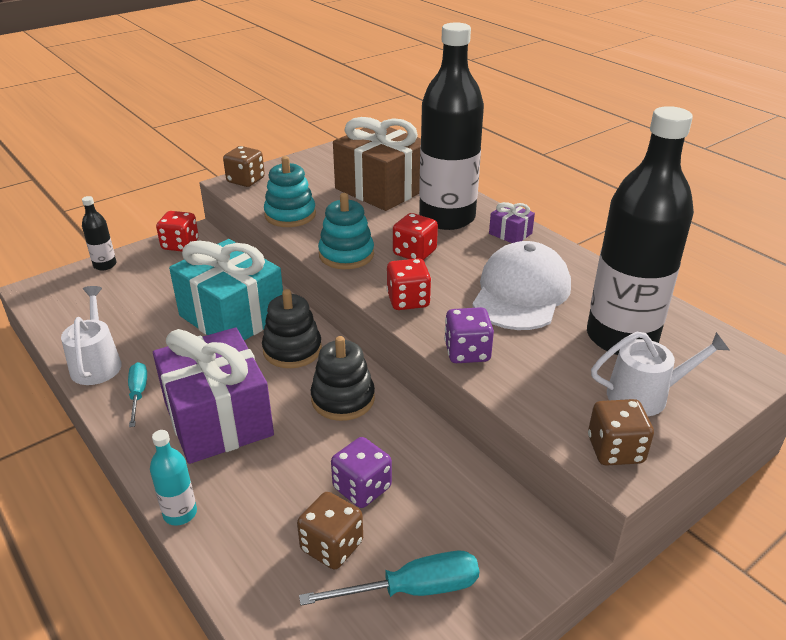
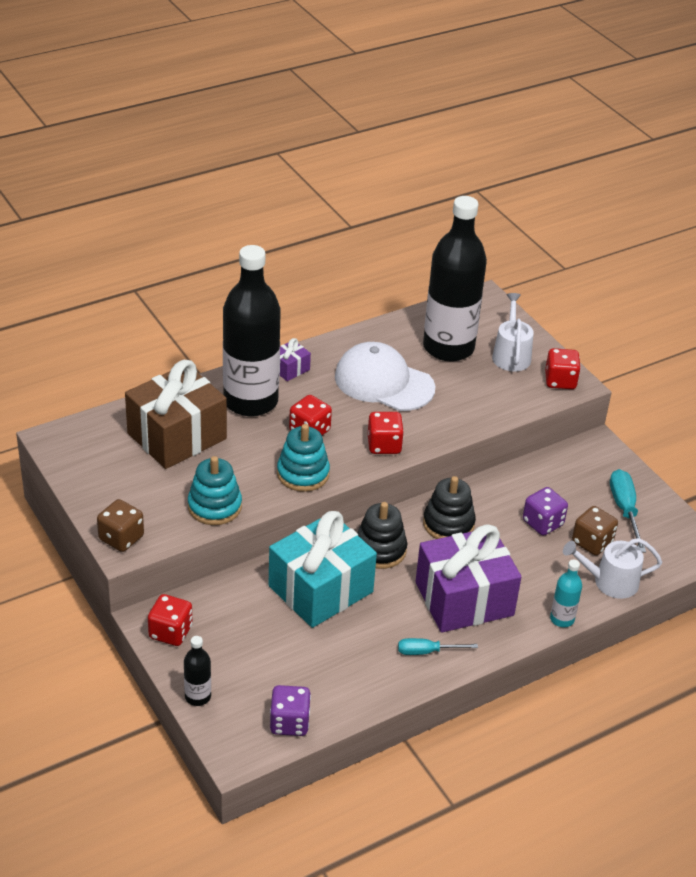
camera: 85 degrees left, 5 degrees up
(96, 363) = (379, 685): white watering can -> white watering can (610, 582)
(467, 352) = (456, 425): purple dice -> purple dice (289, 722)
(615, 450) = (560, 381): brown dice -> red dice

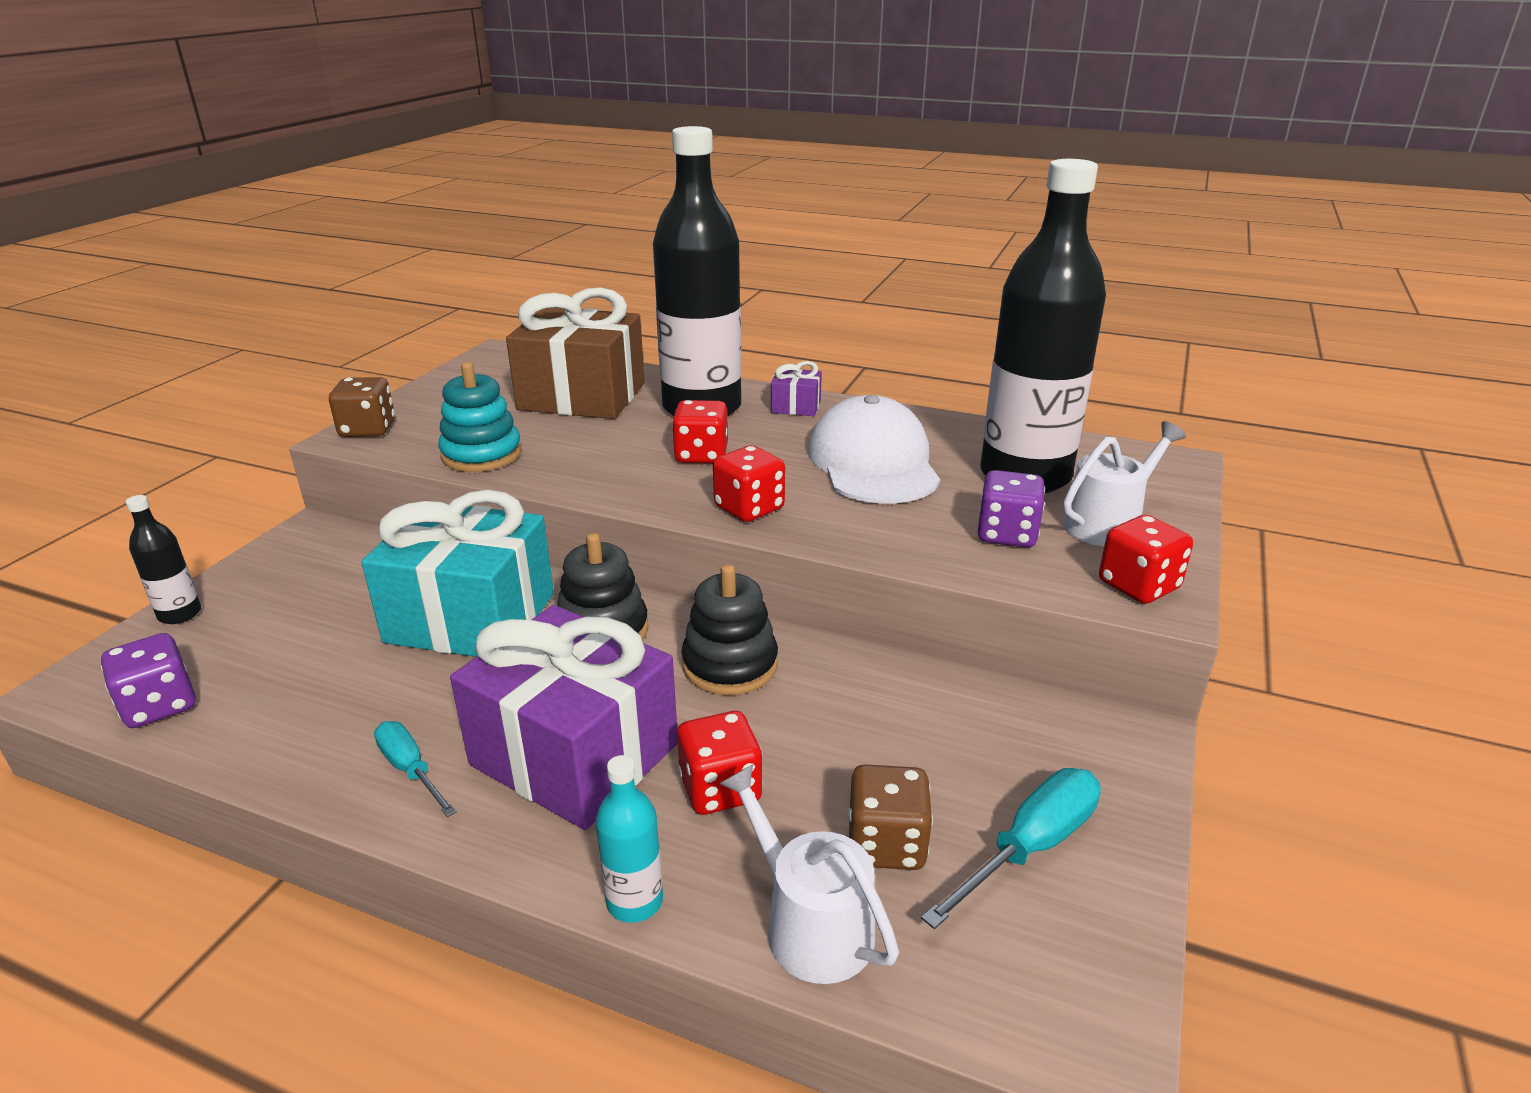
camera: 55 degrees right, 10 degrees down
(170, 632) = (295, 551): red dice -> red dice (720, 789)
(303, 474) = (612, 480): turquoise stacking toy -> none
(542, 523) = (856, 759): purple dice -> purple dice (1007, 534)

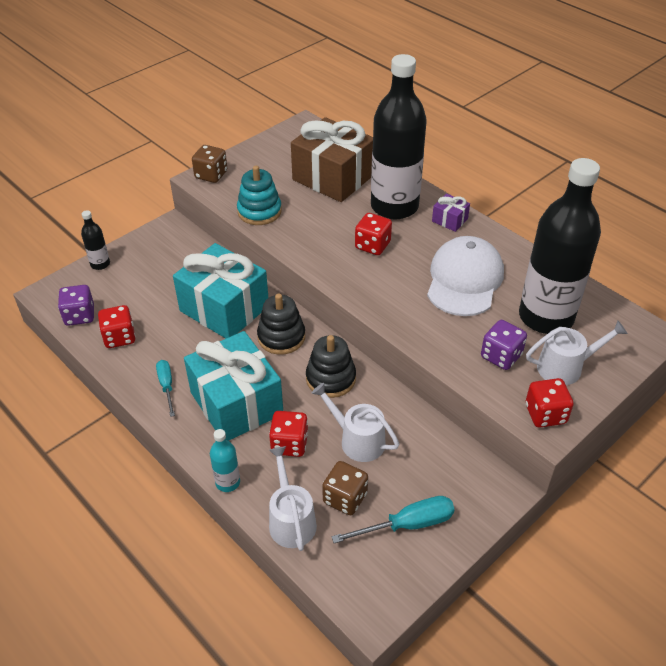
camera: 25 degrees right, 15 degrees up
(574, 754) = (236, 403): purple gift -> turquoise gift
(749, 508) = (375, 293): red dice -> red dice (119, 337)
(841, 741) = (357, 440): none -> white watering can

